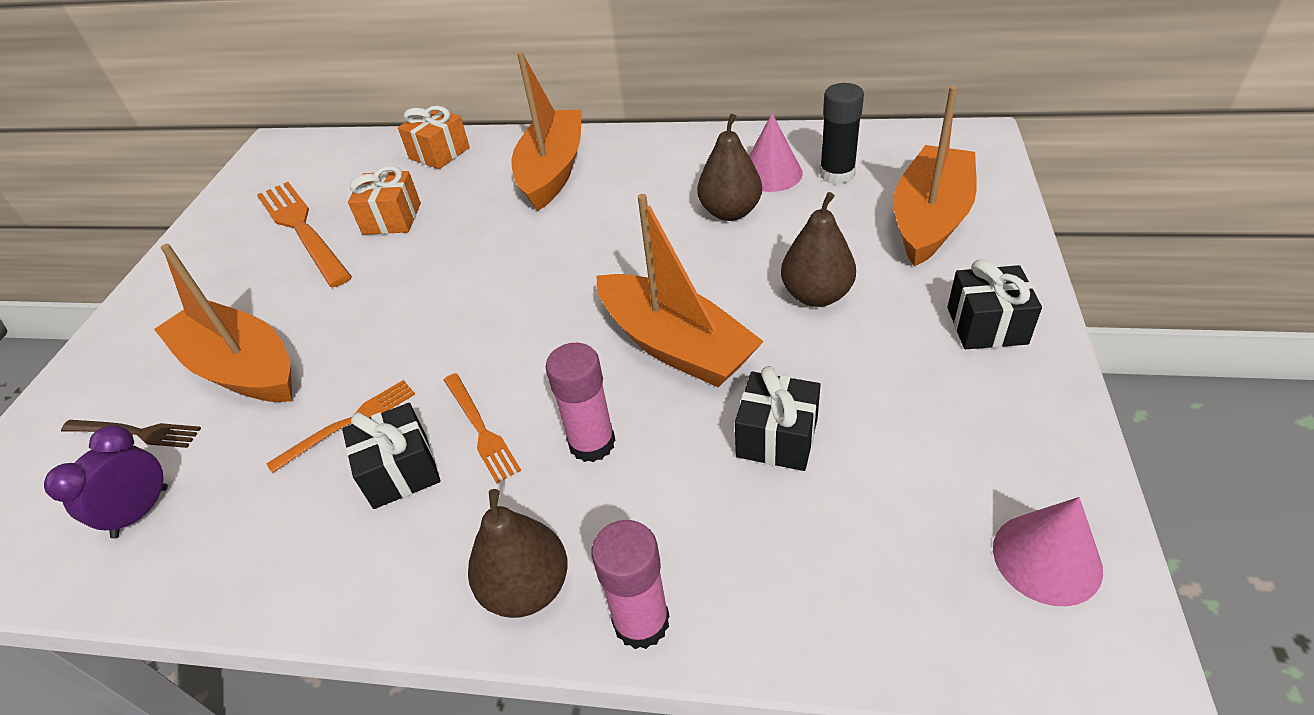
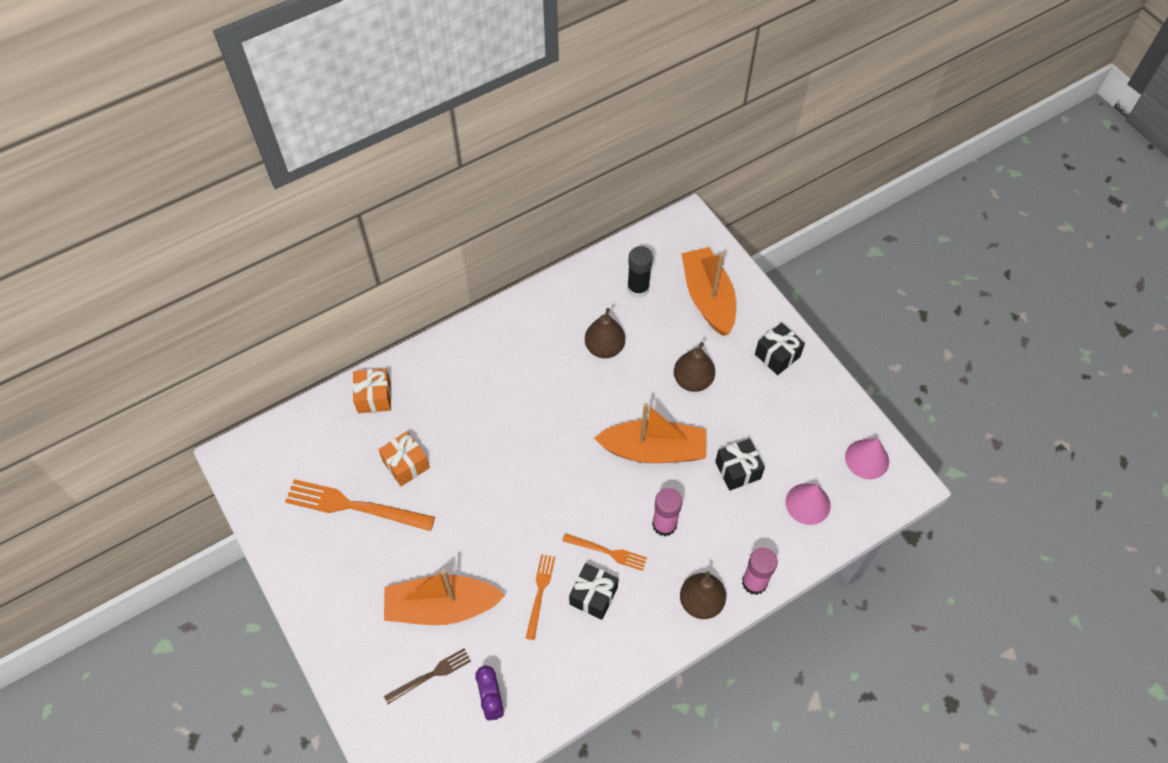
camera: 45 degrees left, 15 degrees up
(552, 171) = (469, 372): orange boat -> none
(771, 173) = (602, 306): pink cone -> pink cone (808, 503)

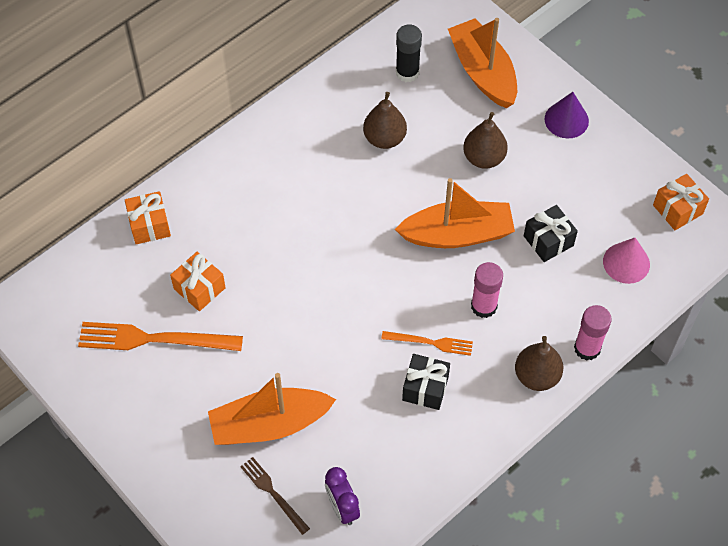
camera: 10 degrees left, 0 degrees up
(431, 675) = (273, 493): brown fork -> brown fork turned 90 degrees counterclockwise
(540, 593) = (369, 394): orange fork -> none
(777, 355) = (566, 120): black gift -> purple cone
(867, 459) = (677, 209): pink cone -> orange gift

